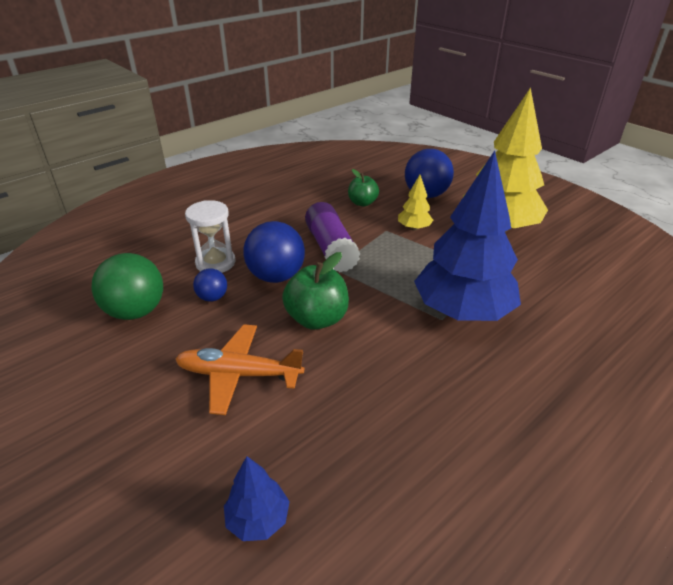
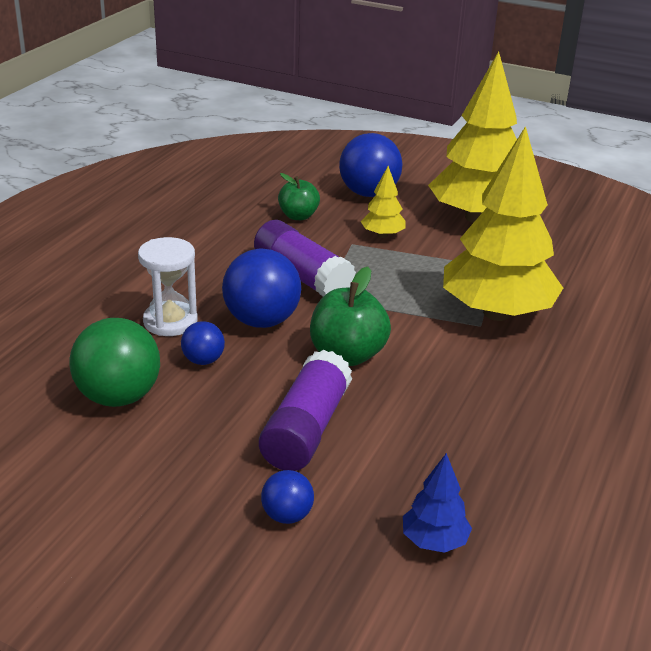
camera: 25 degrees left, 5 degrees down
(164, 449) = (287, 516): none -> blue ball
(238, 374) = (306, 429): orange plane -> purple glue stick
(462, 311) = (496, 313): blue tree -> yellow tree

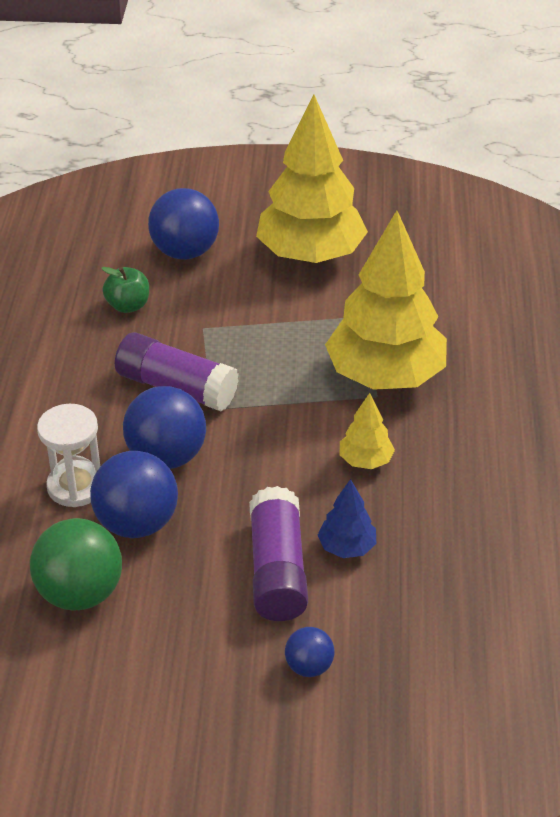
camera: 20 degrees left, 10 degrees up
(203, 360) = (137, 523): blue ball -> blue ball, size x1.91
(347, 355) = (271, 472): green apple -> none
(382, 235) = (228, 307): yellow tree -> yellow tree (365, 461)
(434, 541) = (444, 647): blue tree -> blue tree (347, 547)

